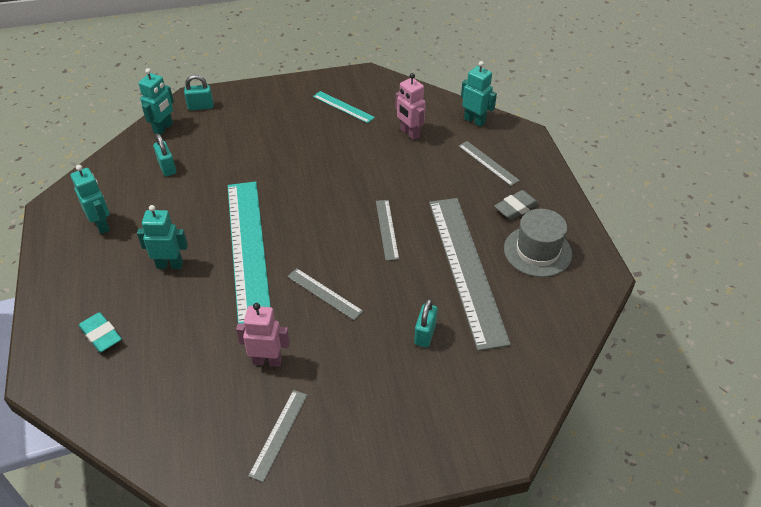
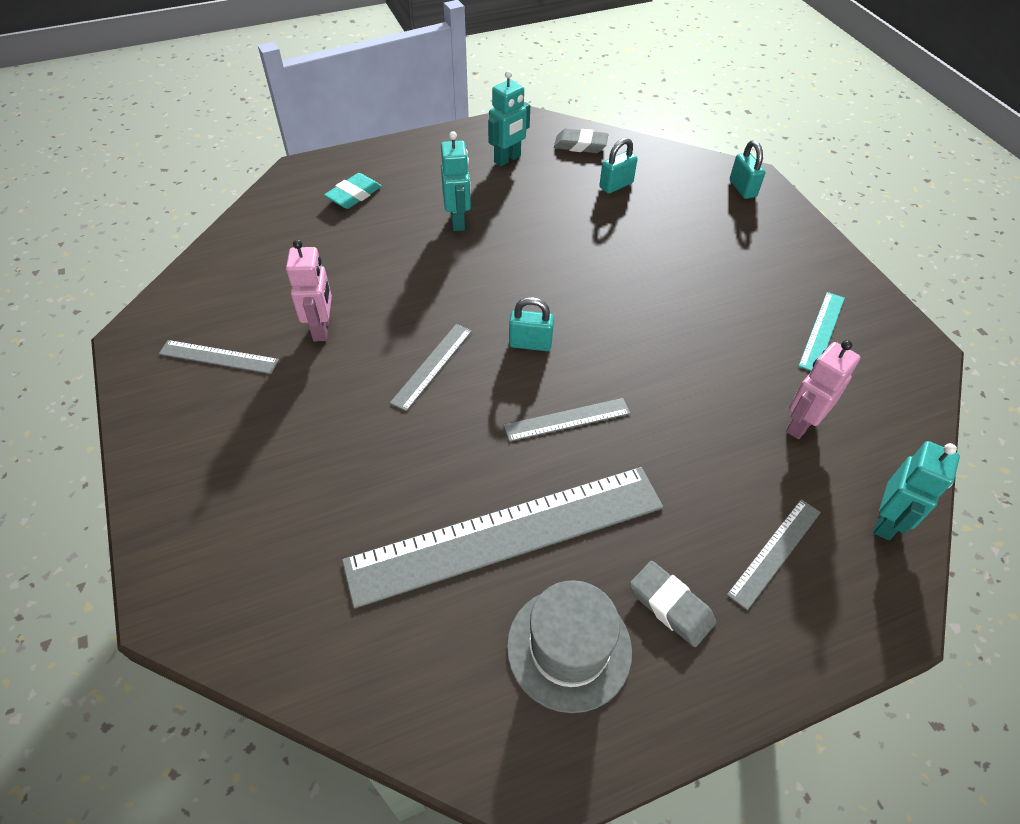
camera: 80 degrees right, 5 degrees up
(106, 178) = (580, 145): none -> grey eraser
(163, 128) = (685, 167): turquoise robot -> none
(248, 249) = (496, 281): turquoise ruler -> none
(425, 334) = (370, 489): turquoise padlock -> turquoise padlock (530, 343)

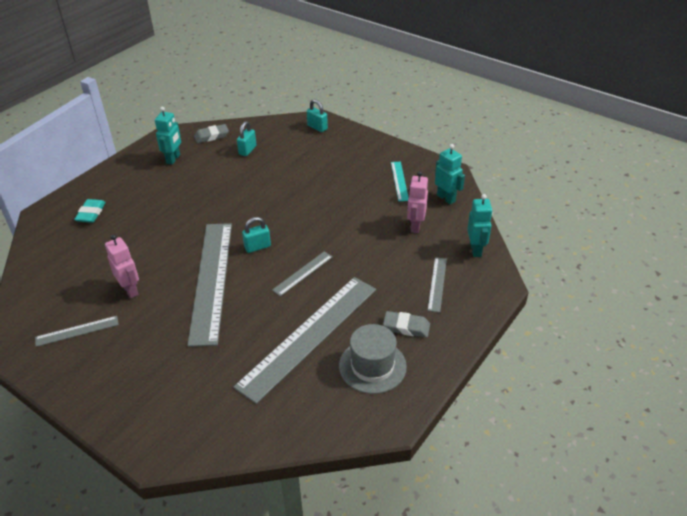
camera: 30 degrees left, 10 degrees down
(432, 366) = (211, 280): grey ruler -> grey ruler, size x2.27
(458, 221) = (169, 203): turquoise robot -> turquoise robot (446, 198)

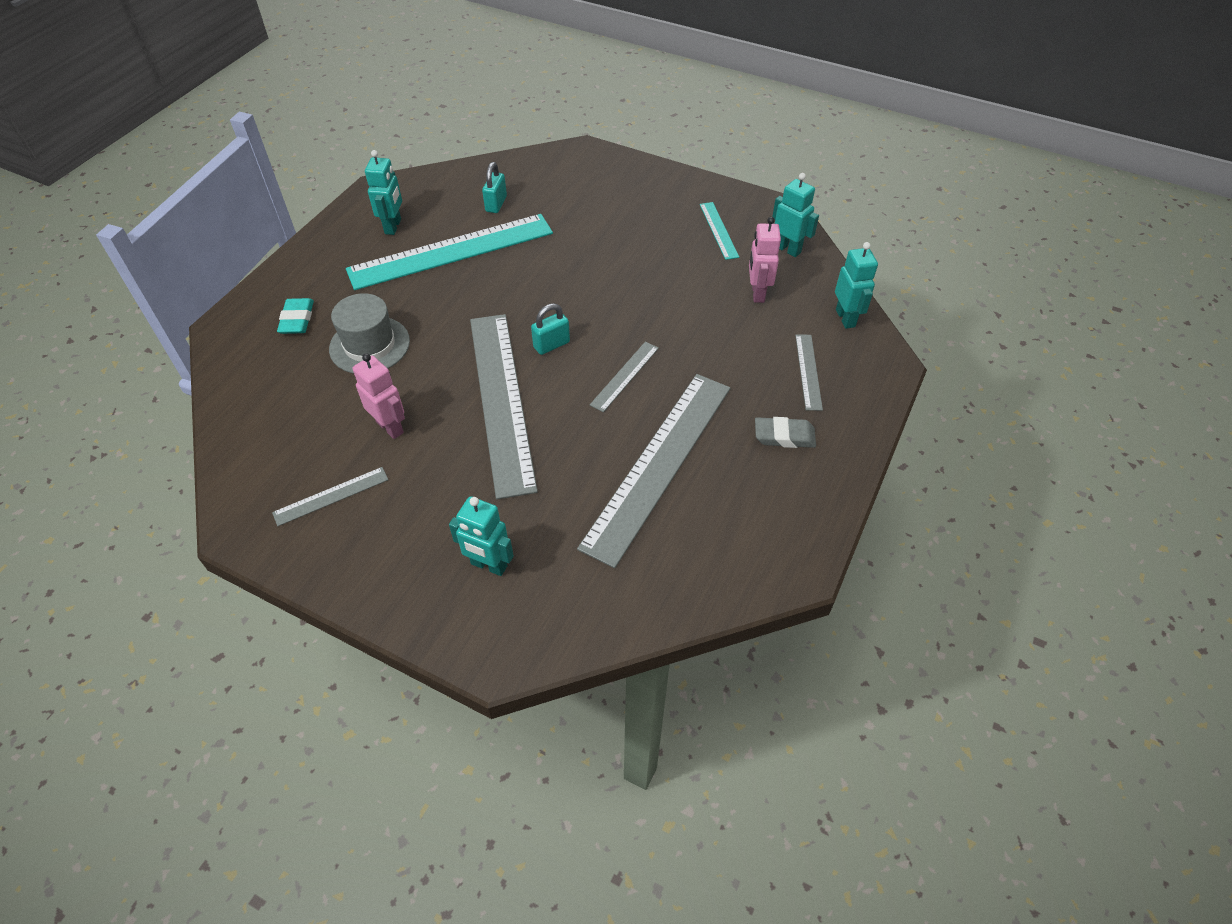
camera: 10 degrees left, 10 degrees up
(169, 390) = (489, 565): none -> turquoise robot
(207, 179) = (451, 251): none -> turquoise ruler
(211, 136) = (438, 187): grey eraser -> none
(317, 127) = (584, 162): turquoise padlock -> none
(372, 366) = (755, 495): grey hat -> grey hat (369, 345)

